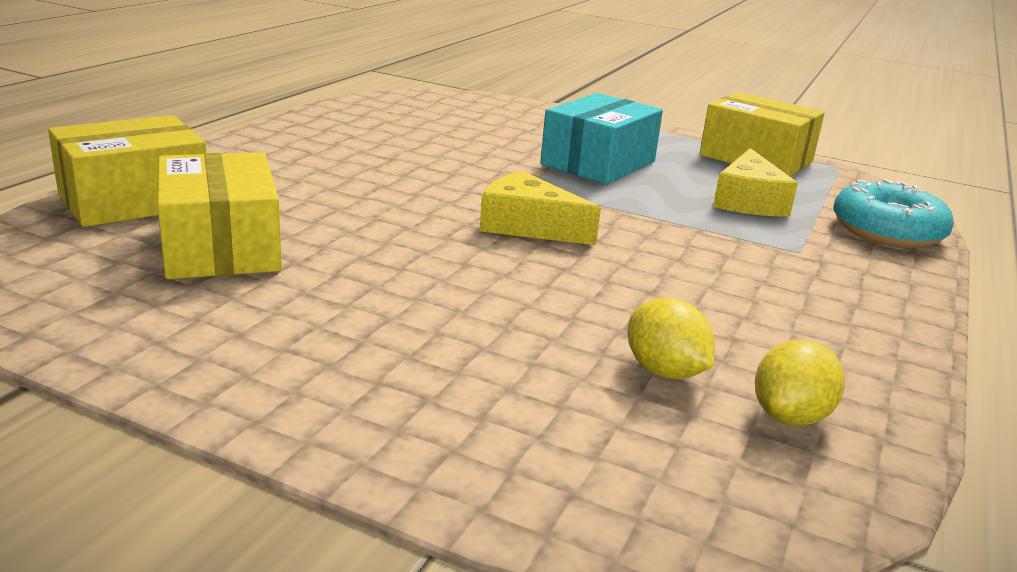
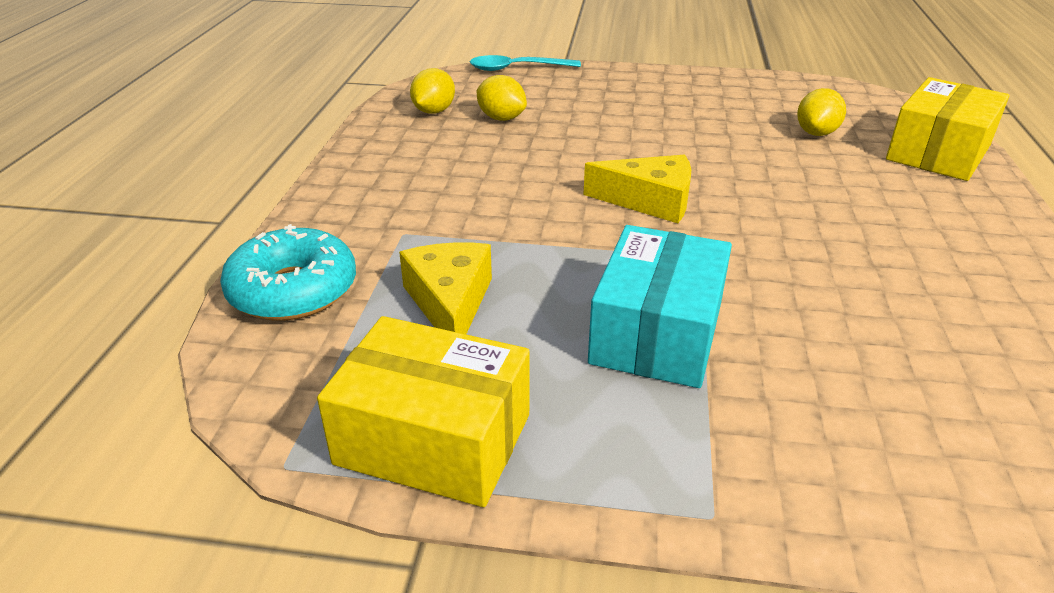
camera: 165 degrees right, 10 degrees up
(221, 247) = (816, 133): yellow box -> yellow lemon
(586, 521) = (517, 68): none -> turquoise spoon

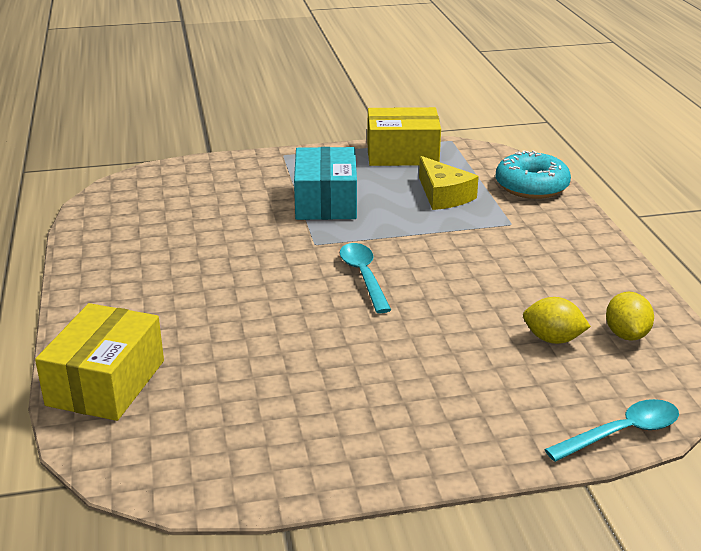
camera: 160 degrees right, 5 degrees down
(650, 201) = (363, 276): yellow cheese -> turquoise spoon
(816, 133) = (228, 386): yellow lemon -> none

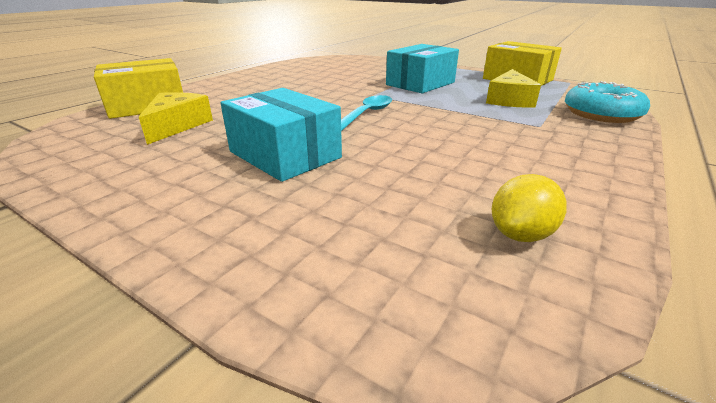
camera: 45 degrees right, 0 degrees up
(221, 385) = (177, 125): none -> yellow cheese
(395, 358) = (285, 154): none -> turquoise box
(553, 339) = (429, 200): yellow lemon -> none
(622, 433) = (328, 320): turquoise spoon -> none

